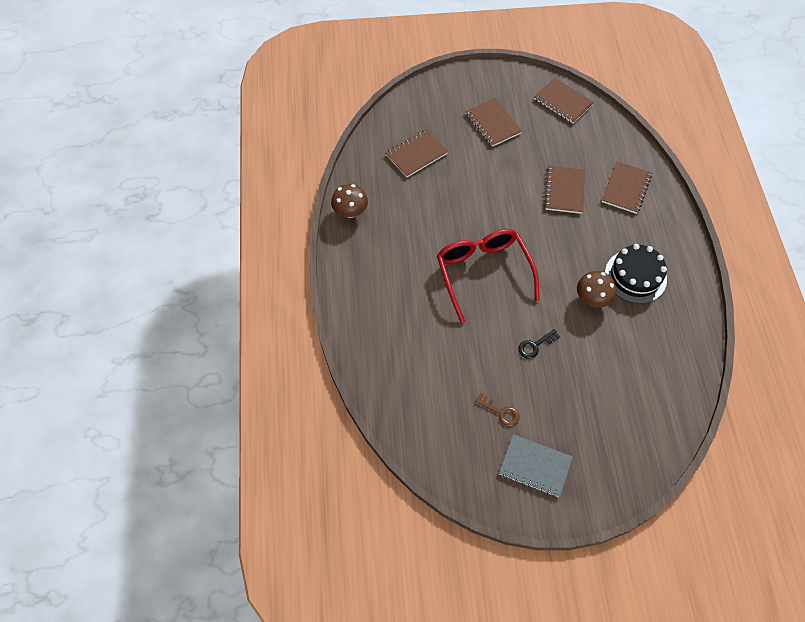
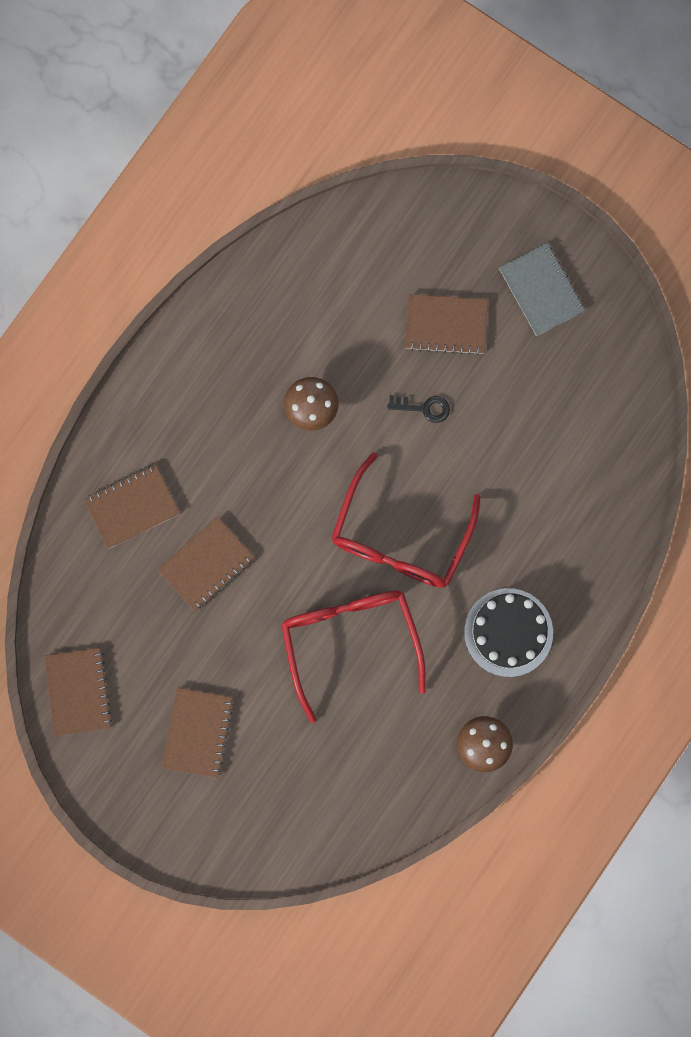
camera: 140 degrees left, 20 degrees up
(416, 154) = (334, 764): brown notebook -> brown notebook (446, 325)
(461, 209) = (350, 640): none -> red glasses
(500, 412) = (525, 369): brown key -> none
(635, 276) = (238, 394): black cake -> black cake (508, 632)

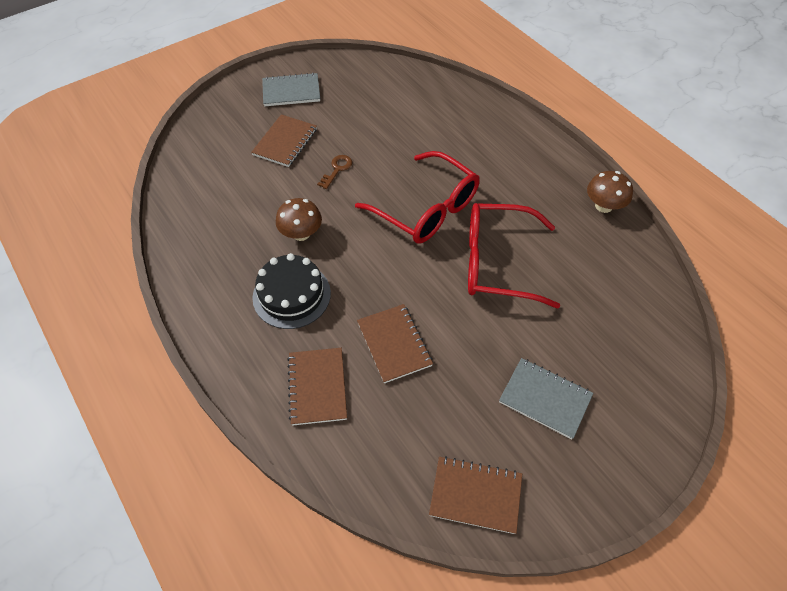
camera: 70 degrees left, 25 degrees down
(197, 732) = (545, 399): brown notebook -> grey notebook
(424, 408) = (337, 169): black key -> brown key
(508, 632) = (521, 169): black cake -> black cake (291, 295)

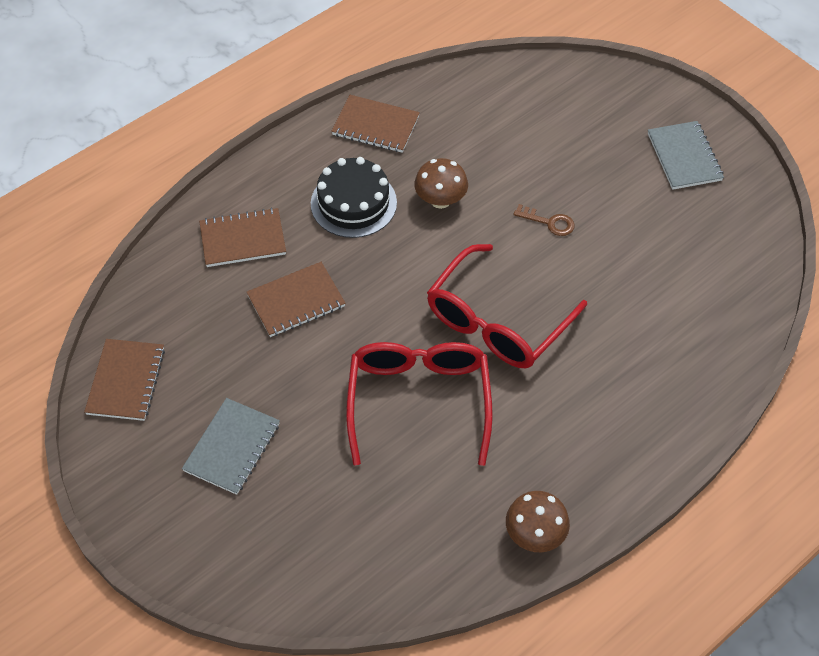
camera: 85 degrees right, 0 degrees up
(285, 142) = (587, 164): brown notebook -> brown notebook (375, 126)

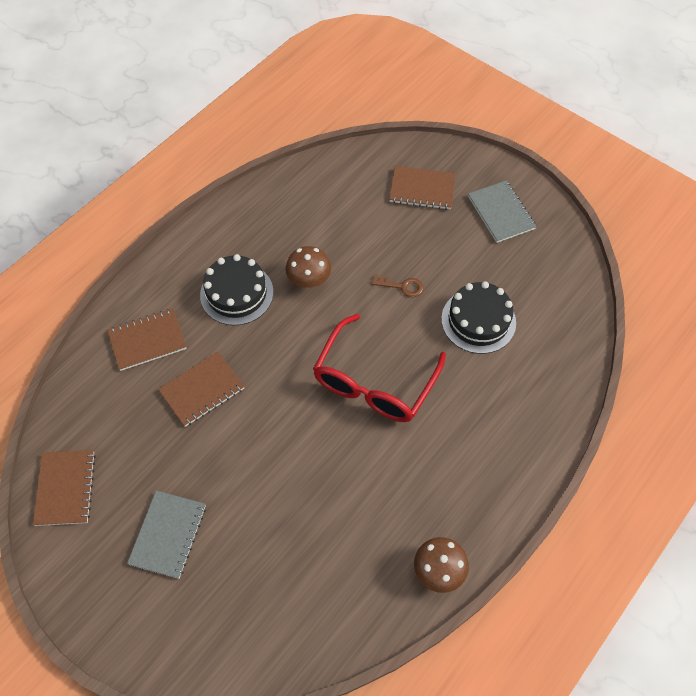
camera: 10 degrees left, 5 degrees up
(375, 126) = (244, 221): brown notebook -> brown notebook (422, 189)
(419, 400) = (321, 464): red glasses -> none
(633, 273) = (478, 320): none -> black cake

